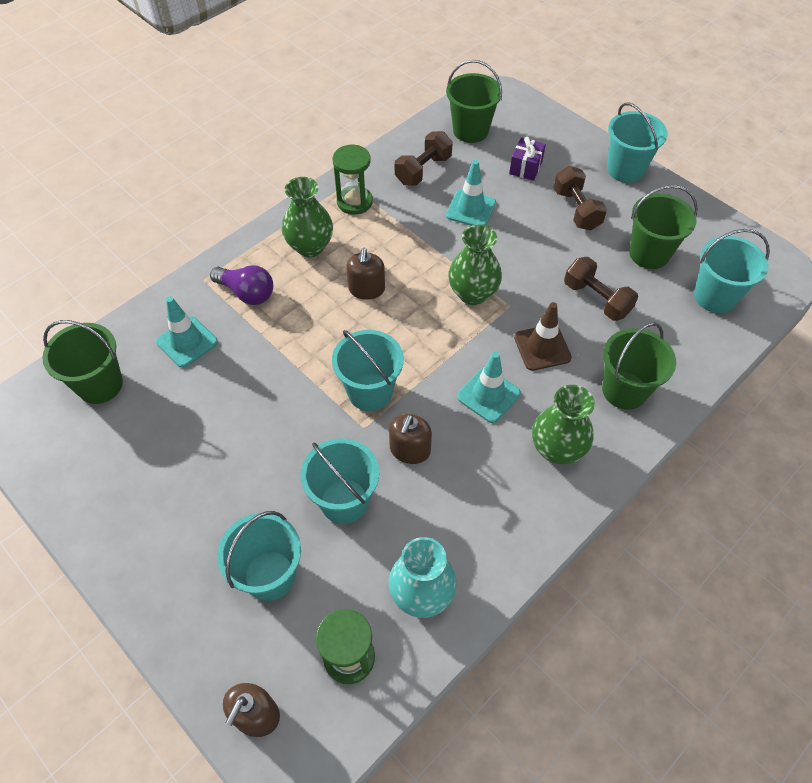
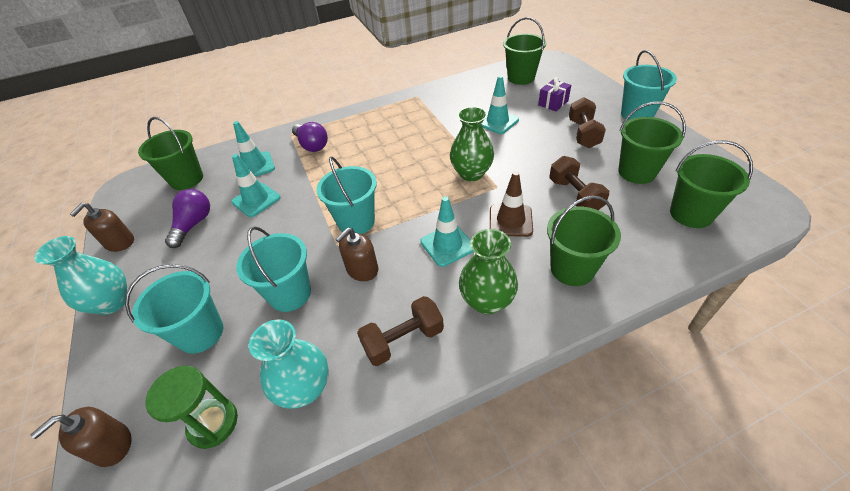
camera: 25 degrees right, 10 degrees down
(129, 575) = (112, 302): none -> turquoise vase
(160, 447) = (193, 224): none -> purple light bulb
(223, 392) = (256, 200): none -> turquoise traffic cone
(310, 246) = (370, 126): green vase -> none
(354, 202) = (415, 106): green hourglass -> none
(366, 289) = (393, 157): brown soap dispenser -> brown soap dispenser (119, 242)
(423, 170) = (474, 95): brown dumbbell -> brown dumbbell (403, 340)
(715, 296) = (691, 214): turquoise bucket -> green bucket

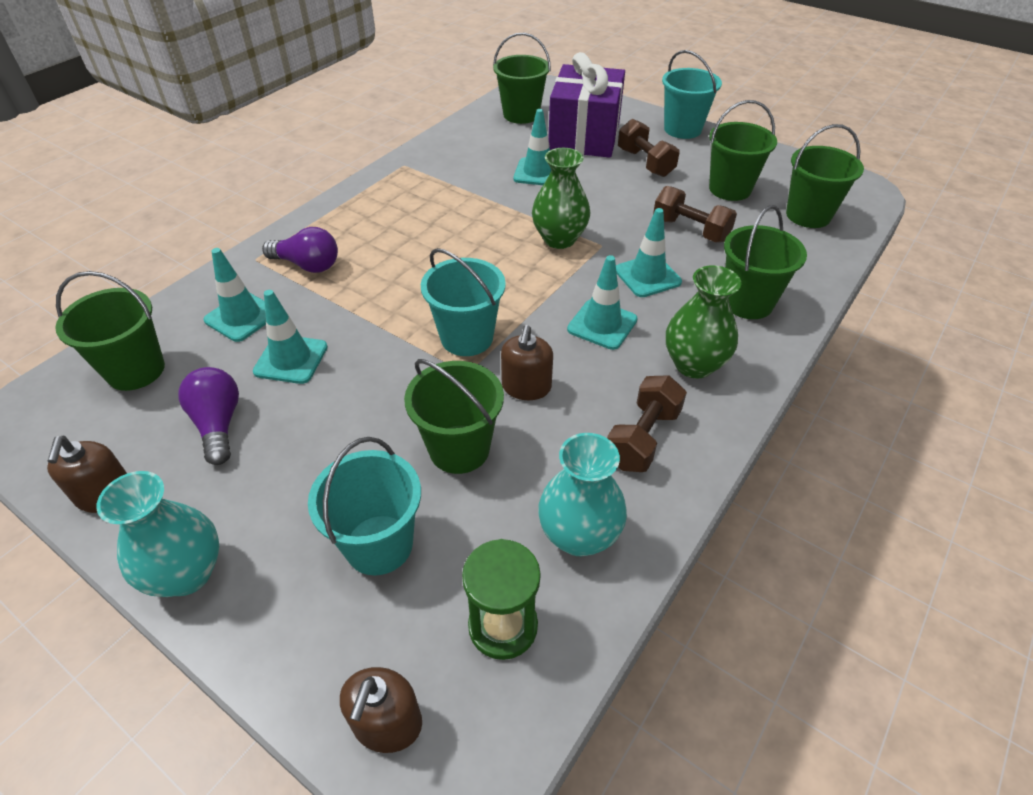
camera: 35 degrees left, 0 degrees up
(290, 294) = (459, 449): turquoise bucket -> green bucket
(510, 220) = (647, 276): brown traffic cone -> turquoise traffic cone
(553, 103) = (584, 136): purple gift -> purple gift, size x2.35

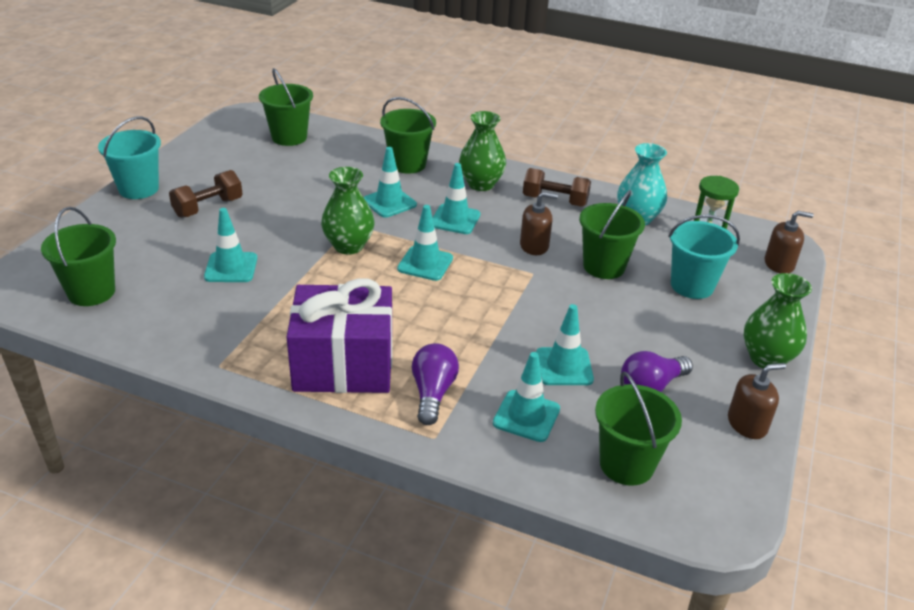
camera: 105 degrees left, 10 degrees down
(187, 573) = (766, 358): turquoise vase -> green vase
(467, 338) = (496, 278): turquoise bucket -> none
(512, 287) = (425, 263): none -> turquoise traffic cone
(584, 136) = (151, 245): purple gift -> purple gift (343, 365)
(690, 230) = (320, 185): brown dumbbell -> none
(730, 189) = (253, 167): green bucket -> none

